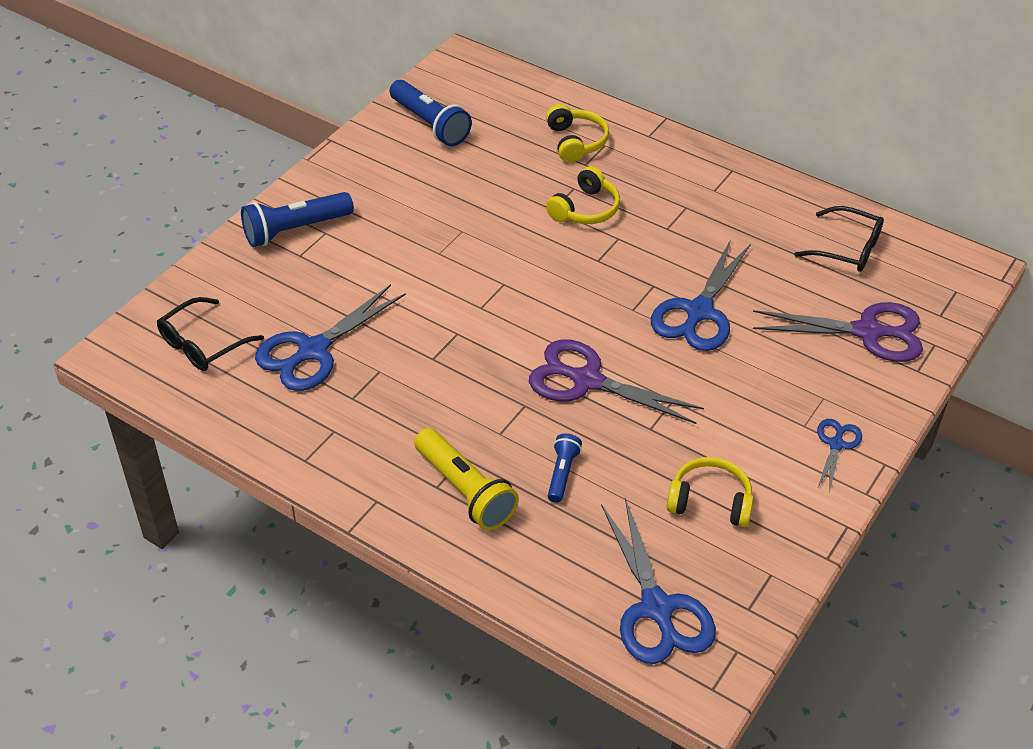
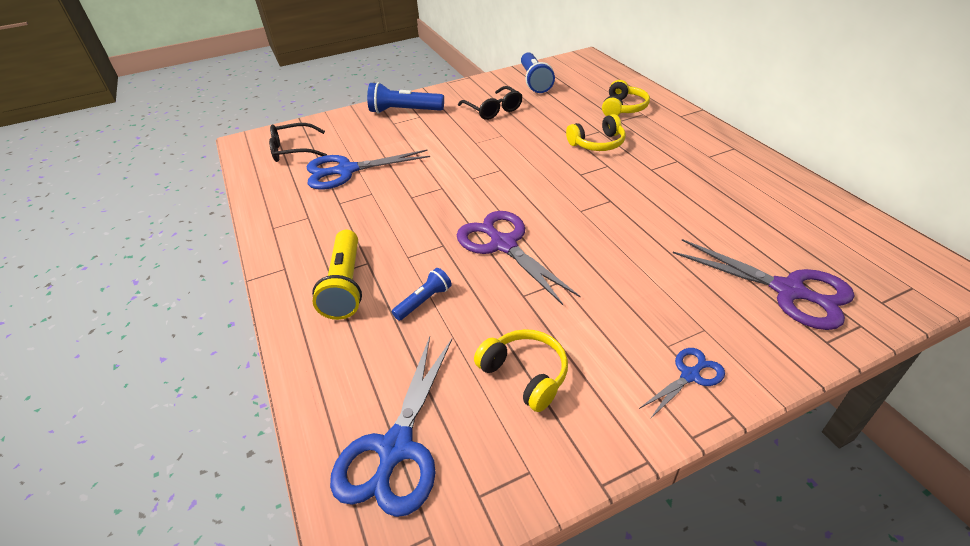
camera: 35 degrees right, 5 degrees down
(698, 312) = (634, 228): blue scissors -> none
(847, 249) = (808, 223): black glasses -> black glasses (493, 110)

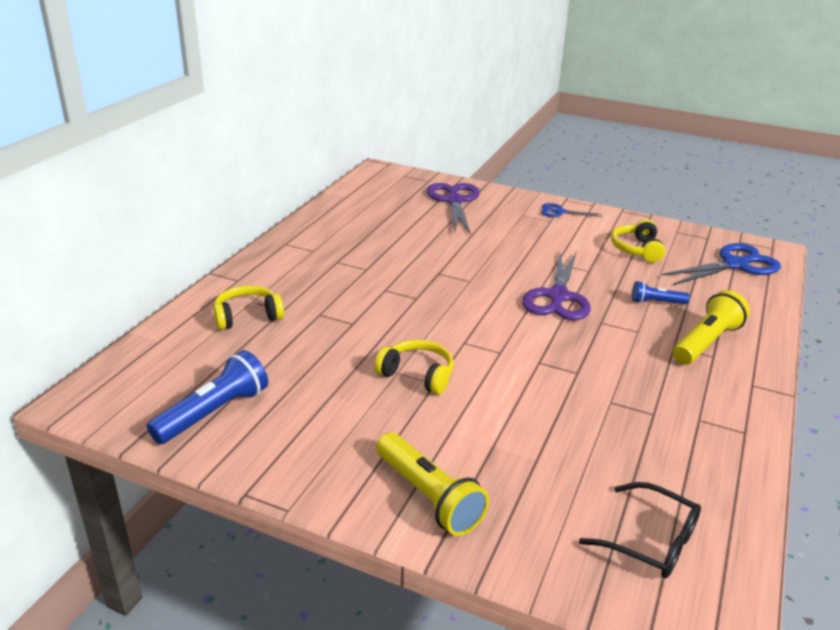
camera: 135 degrees left, 10 degrees down
(346, 171) = (610, 449): blue scissors -> none
(404, 111) = (428, 497): blue flashlight -> yellow flashlight
(493, 110) = (340, 409): black glasses -> none
(597, 144) = (349, 307): yellow headphones -> yellow headphones (417, 375)

